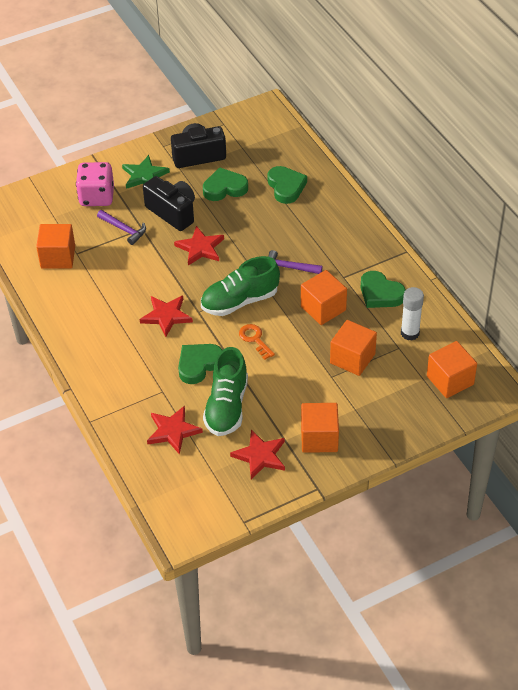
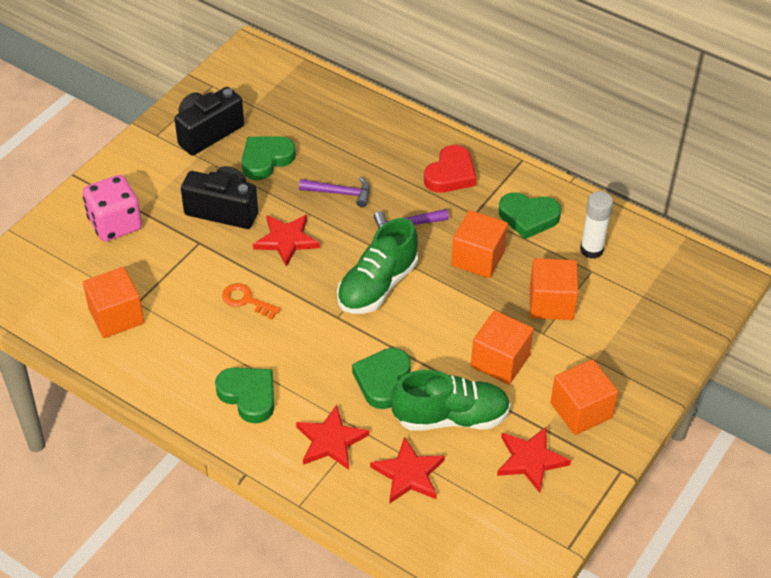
camera: 30 degrees left, 0 degrees up
(124, 229) = (177, 252): purple hammer -> purple hammer (340, 193)
(144, 175) = (158, 178): green star -> none
(166, 316) = (303, 337): red star -> red star (330, 441)
(227, 407) = (451, 417): green shoe -> green shoe turned 75 degrees counterclockwise
(255, 339) = (426, 324): orange key -> orange key (246, 300)
(286, 187) = (337, 134): green heart -> green heart (248, 396)
(346, 243) = (450, 174): none -> red heart
(450, 380) = (671, 286): orange cube -> orange cube (500, 361)

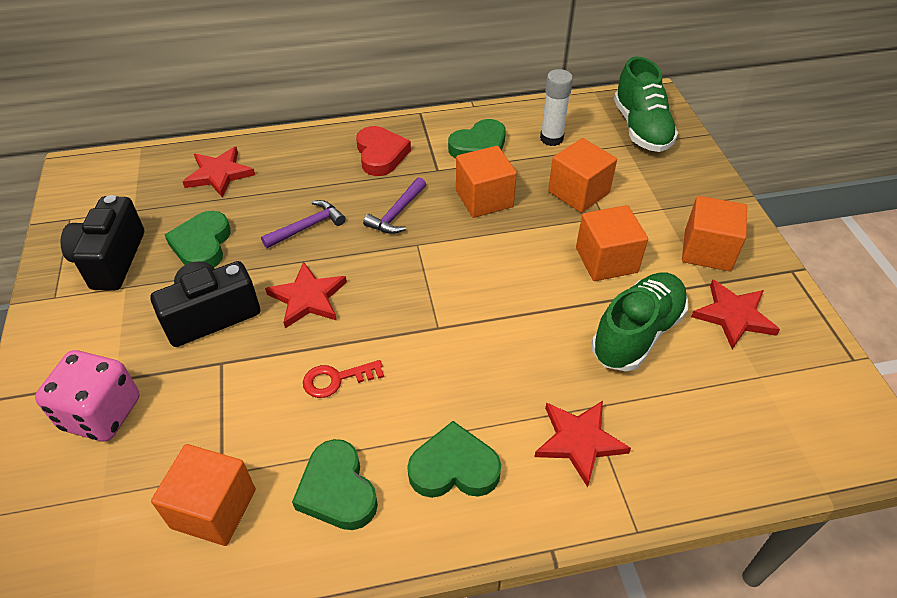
camera: 45 degrees left, 0 degrees up
(246, 300) = (336, 379): orange key -> red key
(377, 286) = (437, 276): green shoe -> green shoe (641, 128)
(382, 380) = (546, 349): green heart -> green heart (337, 490)
(408, 474) = (675, 410): red star -> red star (219, 174)

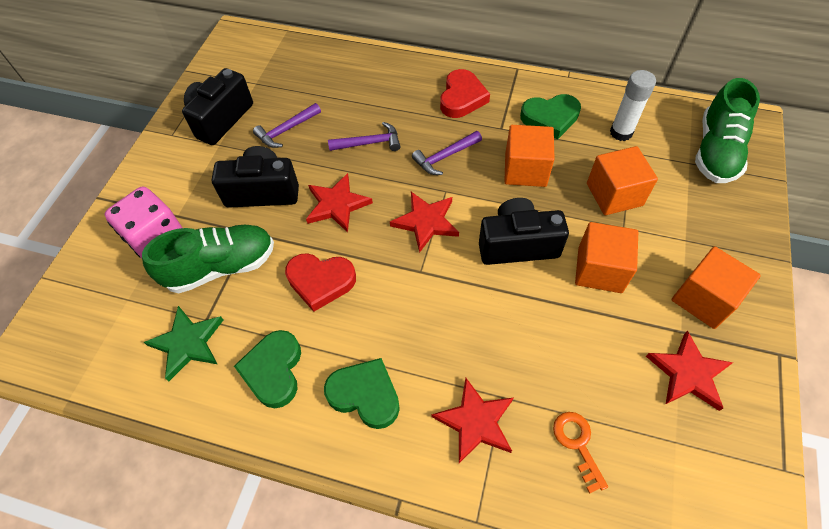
camera: 30 degrees right, 10 degrees up
(202, 245) = (286, 130): green heart -> purple hammer
(214, 508) = (188, 343): orange cube -> green star
(219, 174) = (329, 73): red star -> red star (426, 222)
(336, 379) = (320, 281): red key -> red heart
(518, 267) = (517, 245): none -> black camera
(637, 333) = (585, 350): green shoe -> green shoe (221, 267)
(682, 417) = (577, 444): none -> orange key

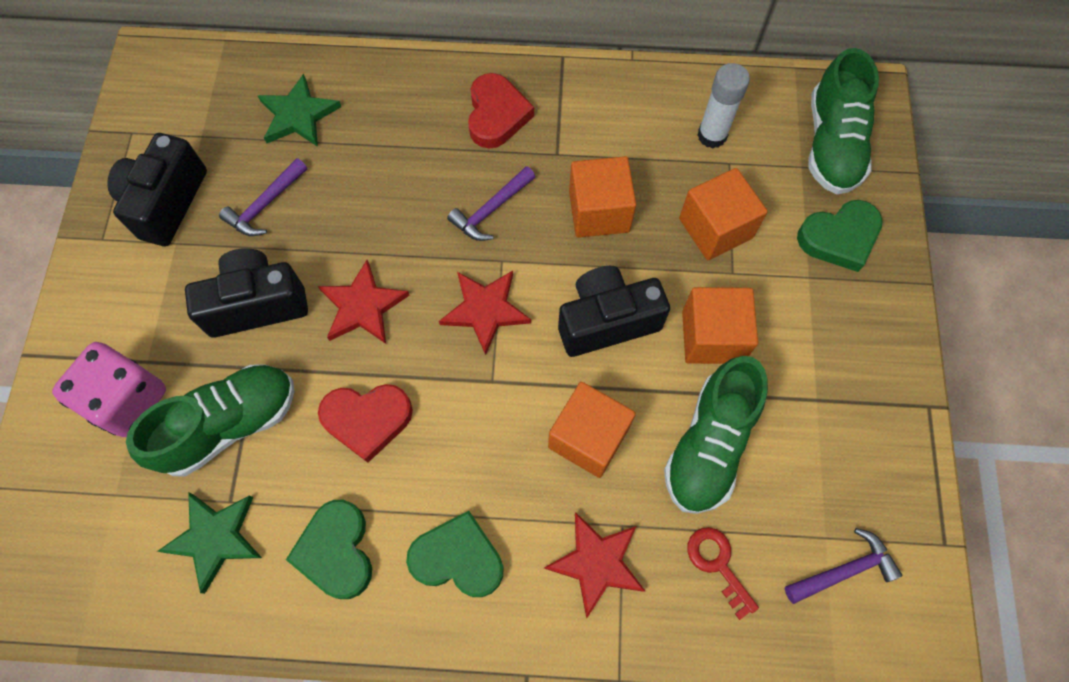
camera: 15 degrees left, 10 degrees up
(324, 80) = (298, 115): none -> green star
(369, 143) = (385, 206): purple hammer -> purple hammer (844, 570)
(550, 118) = (618, 128): green heart -> green heart (839, 238)
(577, 444) = (718, 564): orange key -> red key
(585, 349) = (709, 444): none -> green shoe
(688, 373) = (830, 451): red star -> none
(704, 299) = (838, 352): orange cube -> orange cube (588, 437)

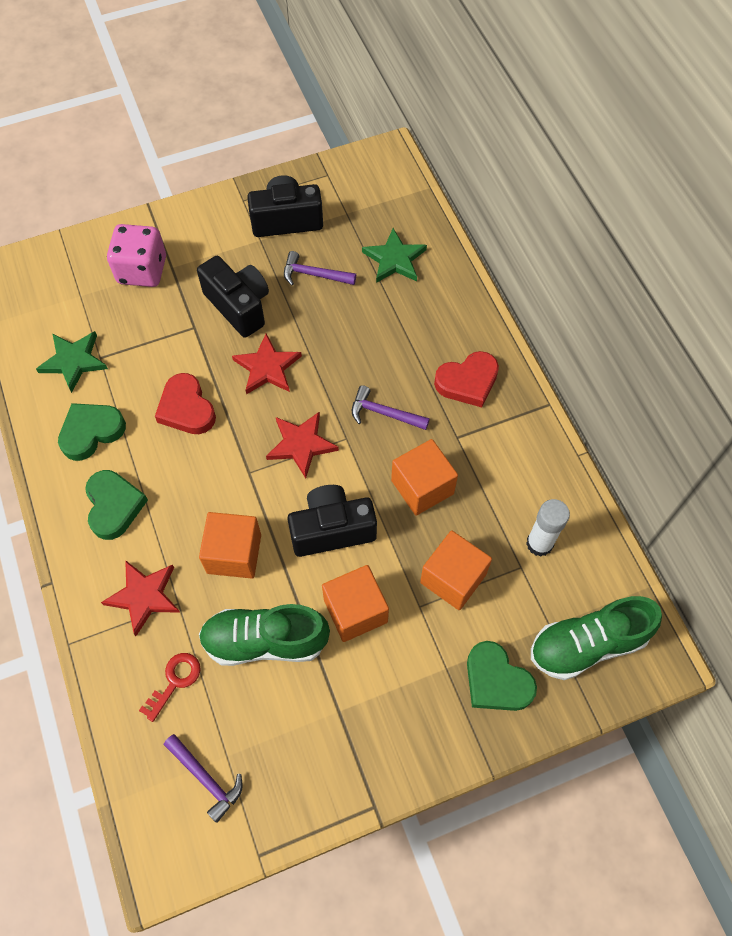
camera: 65 degrees right, 5 degrees down
(230, 424) = (149, 332): green shoe -> none
(607, 321) = (332, 530): black camera -> black camera turned 60 degrees counterclockwise

